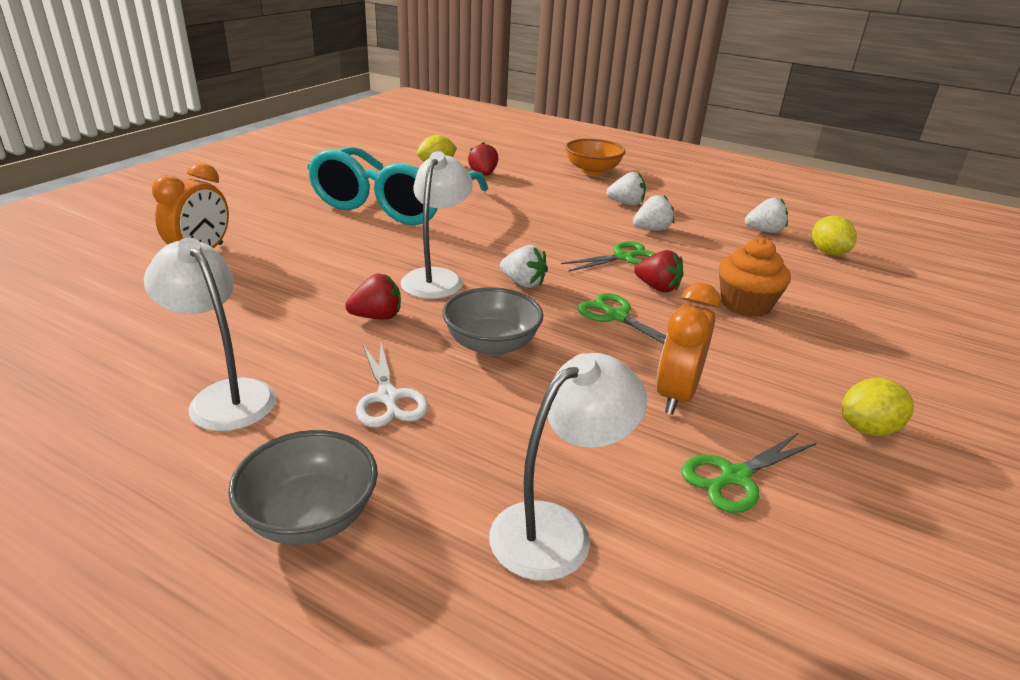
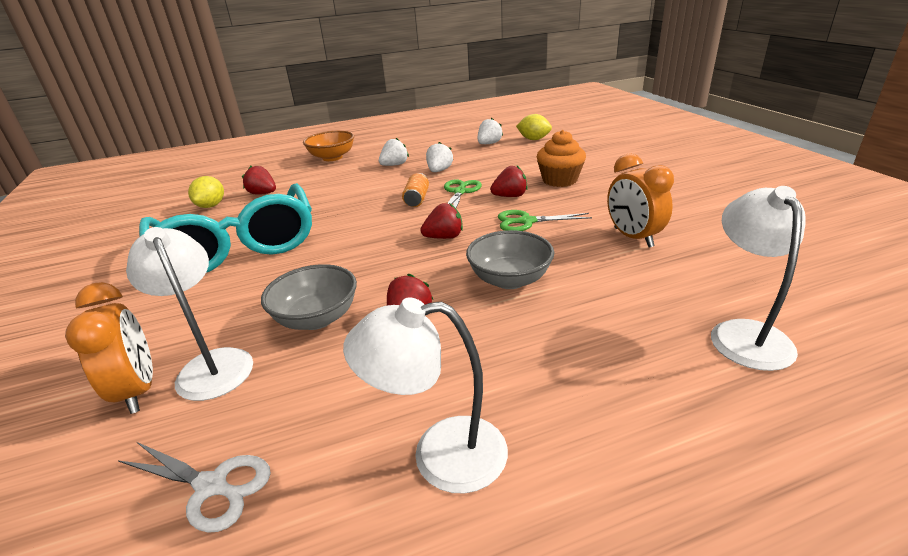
camera: 45 degrees left, 0 degrees up
(310, 516) = (667, 453): grey bowl -> grey bowl (317, 318)
(388, 397) = (534, 352): white scissors -> white scissors (211, 486)
(436, 278) = (388, 269): white lamp -> white lamp (211, 364)
(523, 283) = (444, 237): white strawberry -> red strawberry
(575, 242) = (417, 199): none -> orange can
(735, 477) = (726, 252): green scissors -> none
(867, 429) = (707, 200): yellow lemon -> none

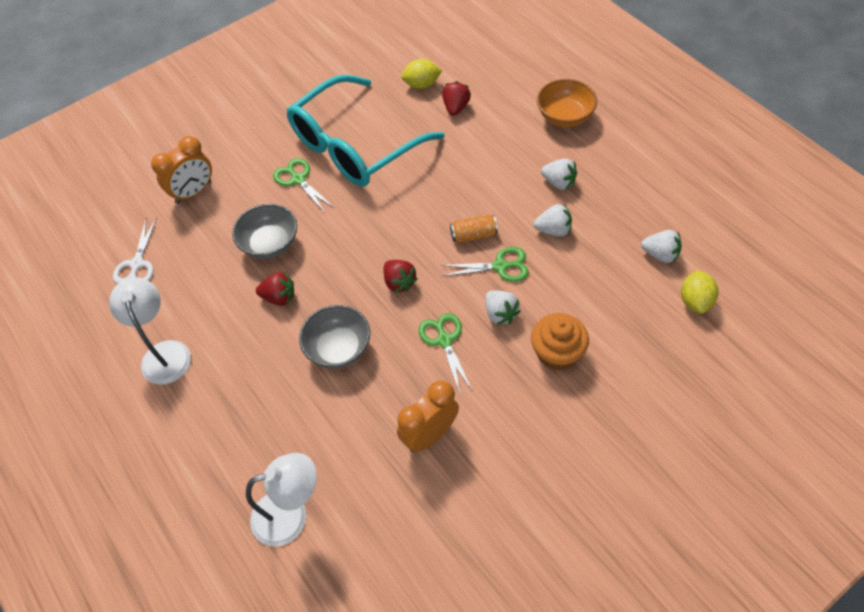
camera: 75 degrees right, 25 degrees up
(211, 364) = (218, 213): white lamp -> none
(238, 288) = (298, 180): none -> green scissors
(510, 196) = (500, 314): red strawberry -> white strawberry

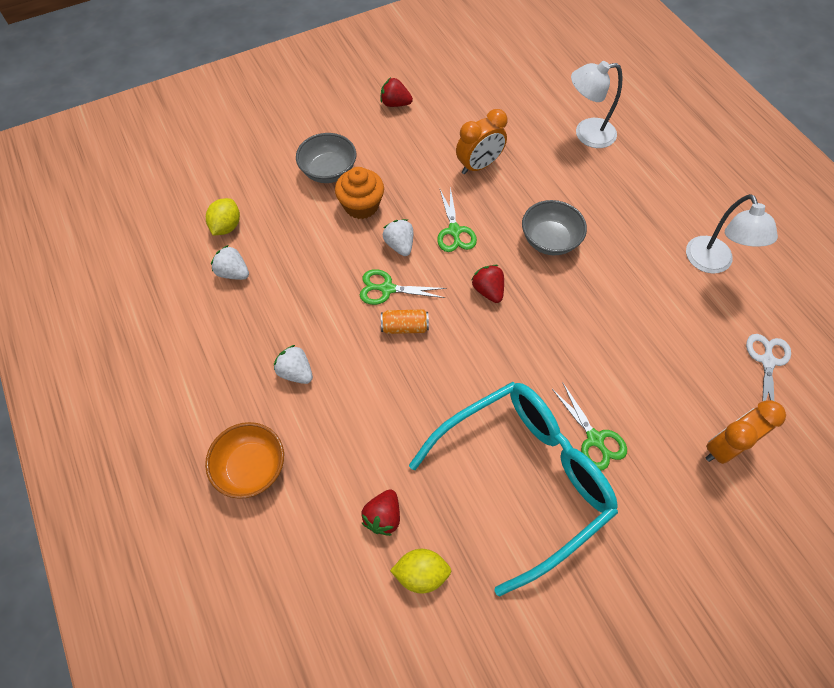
camera: 175 degrees left, 5 degrees up
(270, 244) = (622, 358): grey bowl -> grey bowl (328, 171)
(279, 297) = (607, 297): red strawberry -> red strawberry (395, 104)
(553, 230) = (323, 317): white strawberry -> none

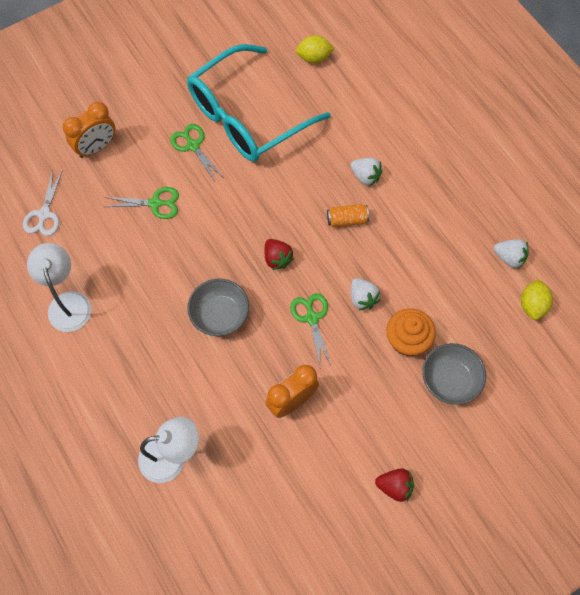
camera: 175 degrees right, 5 degrees up
(251, 467) = (443, 108): orange bowl -> none
(296, 372) = (429, 176): white strawberry -> white strawberry (365, 176)
(383, 516) = (344, 86): red strawberry -> none
(387, 289) = (367, 253): green scissors -> green scissors (155, 203)

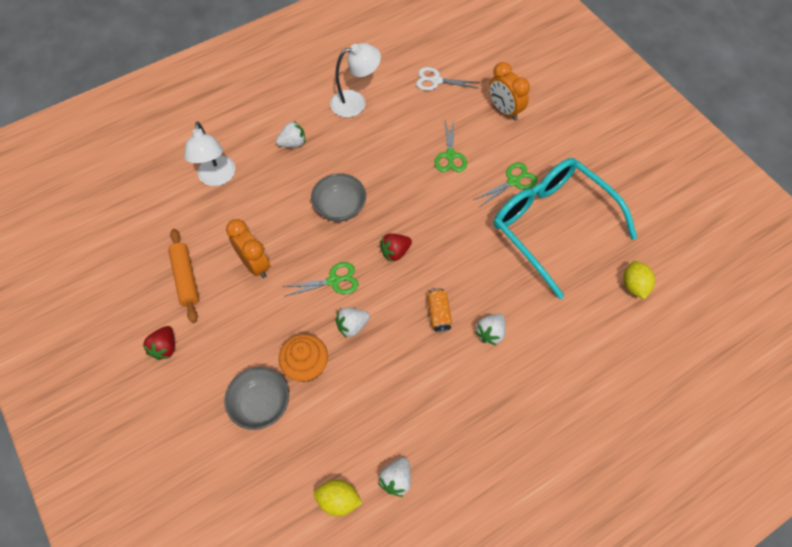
camera: 90 degrees right, 5 degrees down
(125, 372) = (293, 143): none -> white strawberry
(310, 476) = (185, 278): none -> orange rolling pin

